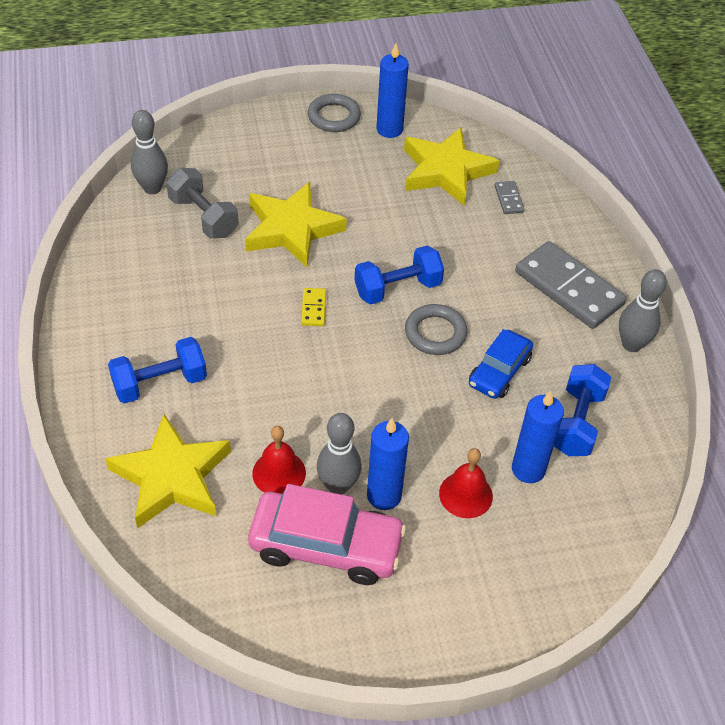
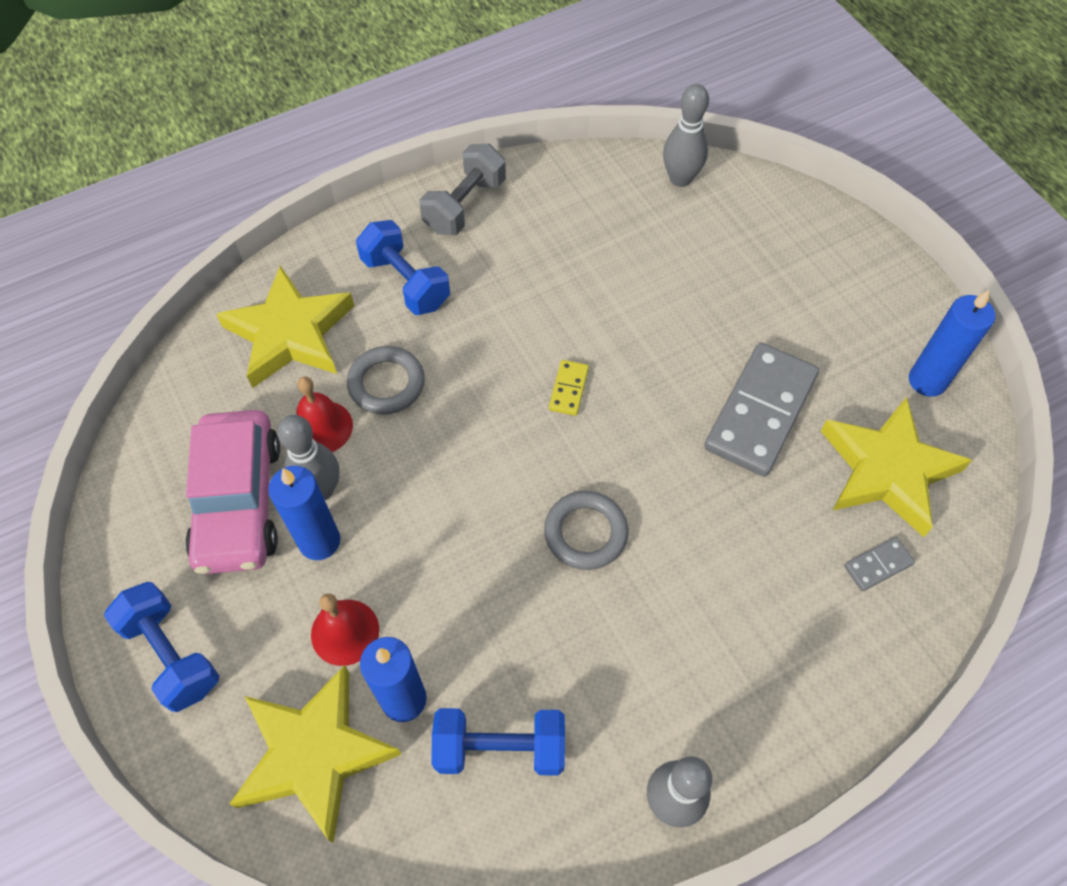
camera: 75 degrees right, 10 degrees up
(203, 217) = (660, 239): grey dumbbell -> grey dumbbell (465, 205)
(291, 229) = (685, 328): yellow star -> yellow star (315, 754)
(313, 308) = (569, 389): yellow domino -> yellow domino turned 60 degrees counterclockwise
(334, 117) = (910, 312): grey ring -> grey ring (386, 384)
(397, 288) = (641, 469): blue dumbbell -> blue dumbbell (172, 654)
(499, 371) = (551, 626): blue car -> none
(569, 288) = (742, 687): grey domino -> grey domino (761, 412)

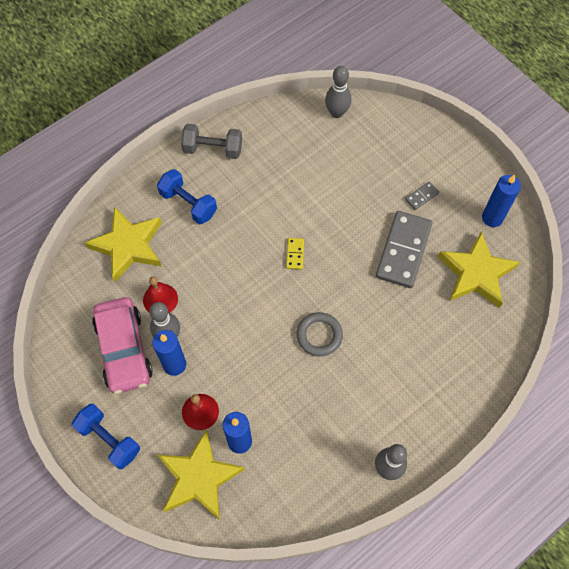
camera: 10 degrees left, 5 degrees up
(386, 384) = (191, 267): grey ring -> none
(465, 205) = (213, 149): grey dumbbell -> grey dumbbell turned 75 degrees clockwise
(500, 748) = (295, 457): blue dumbbell -> none
(878, 565) = (477, 327): grey domino -> grey domino (421, 196)

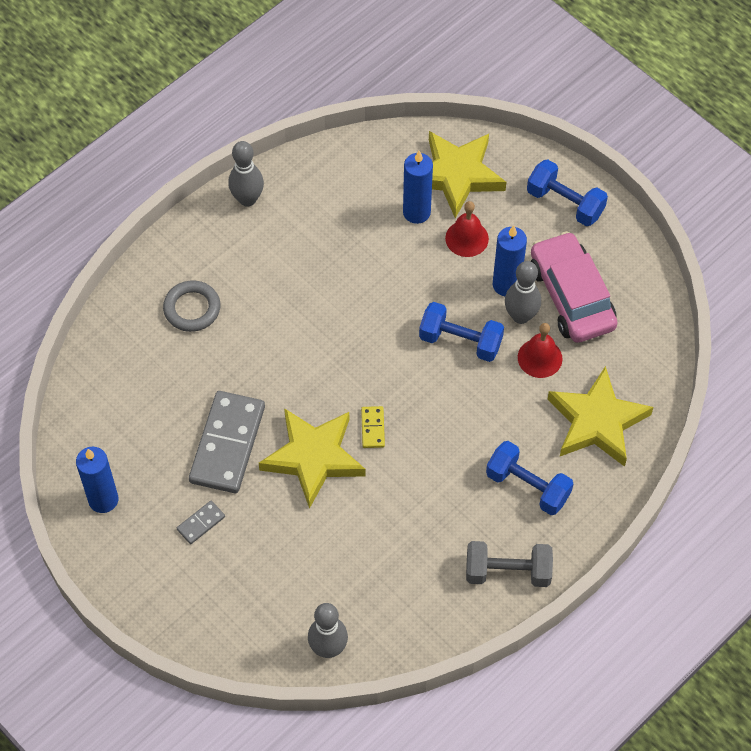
camera: 175 degrees right, 5 degrees down
(219, 318) = (460, 341): none -> blue dumbbell
(319, 335) = (333, 330): grey ring -> grey ring (192, 308)
(476, 273) = (132, 422): yellow star -> yellow star (313, 458)

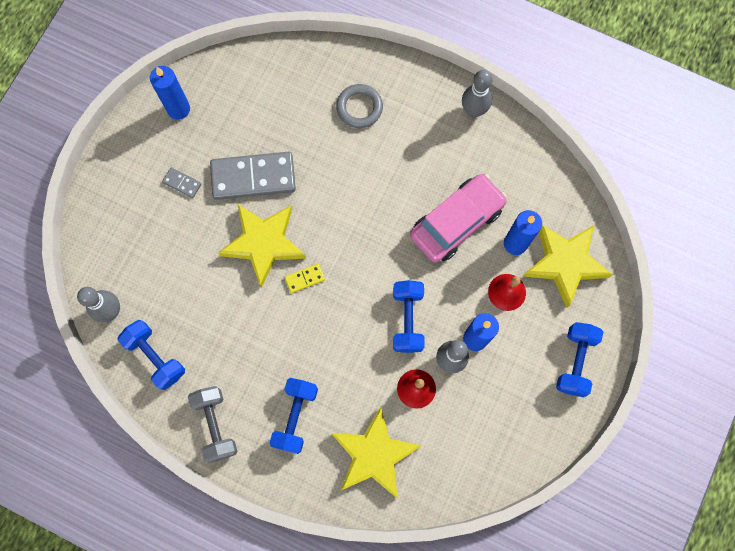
camera: 70 degrees right, 15 degrees up
(403, 614) = (155, 357): none -> blue dumbbell
(571, 296) = (485, 396): pink car -> pink car (456, 222)

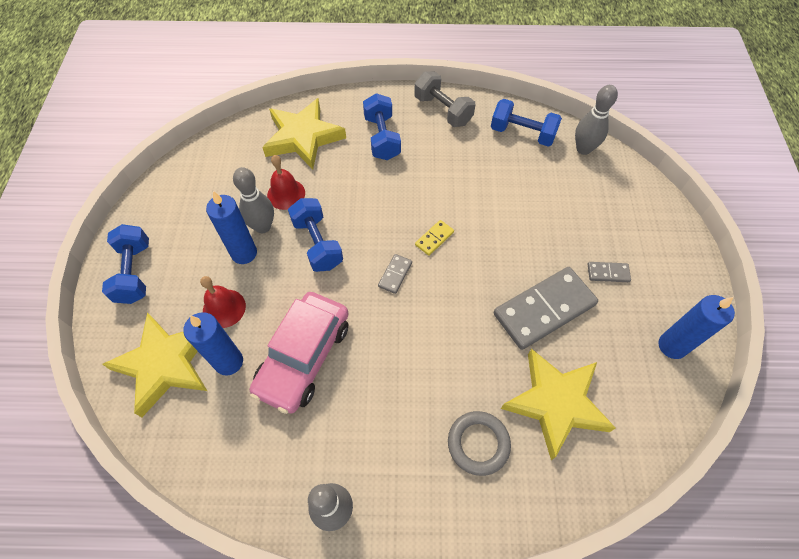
camera: 155 degrees right, 15 degrees down
(263, 244) = (491, 252): yellow star -> yellow star (555, 403)
(355, 260) = (395, 274): none -> grey domino

